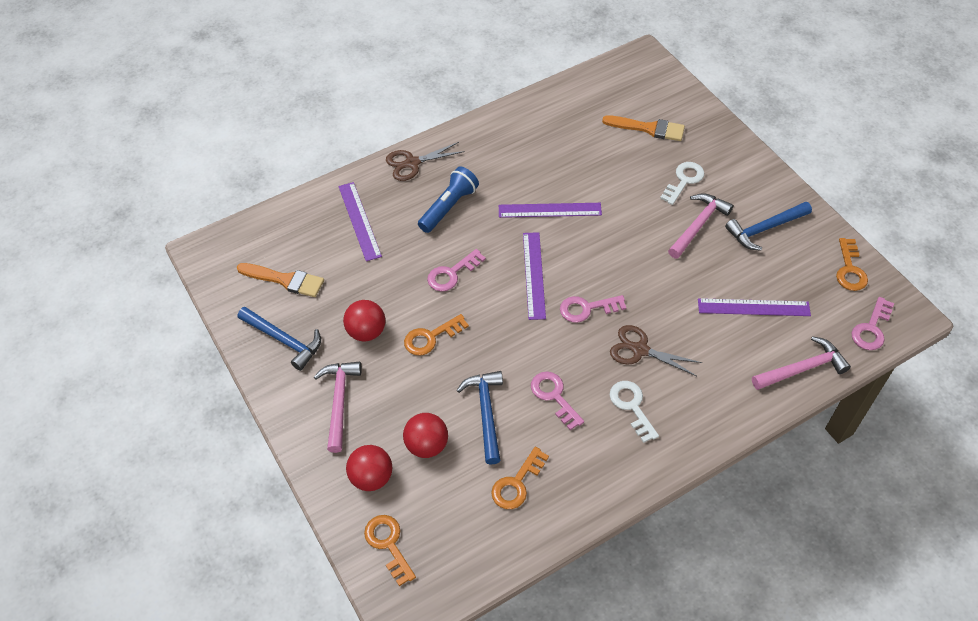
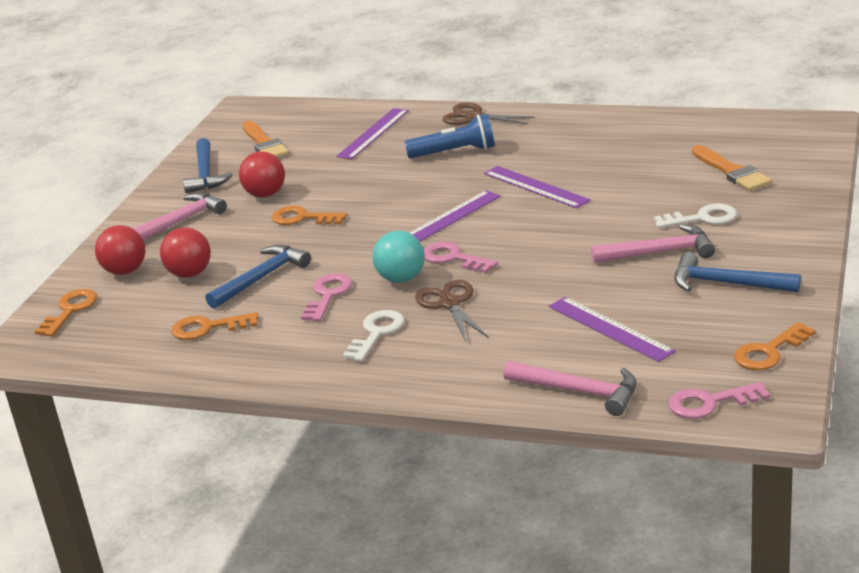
camera: 50 degrees right, 25 degrees down
(452, 273) = (385, 190): pink key -> none
(580, 349) = (401, 278): none -> turquoise ball

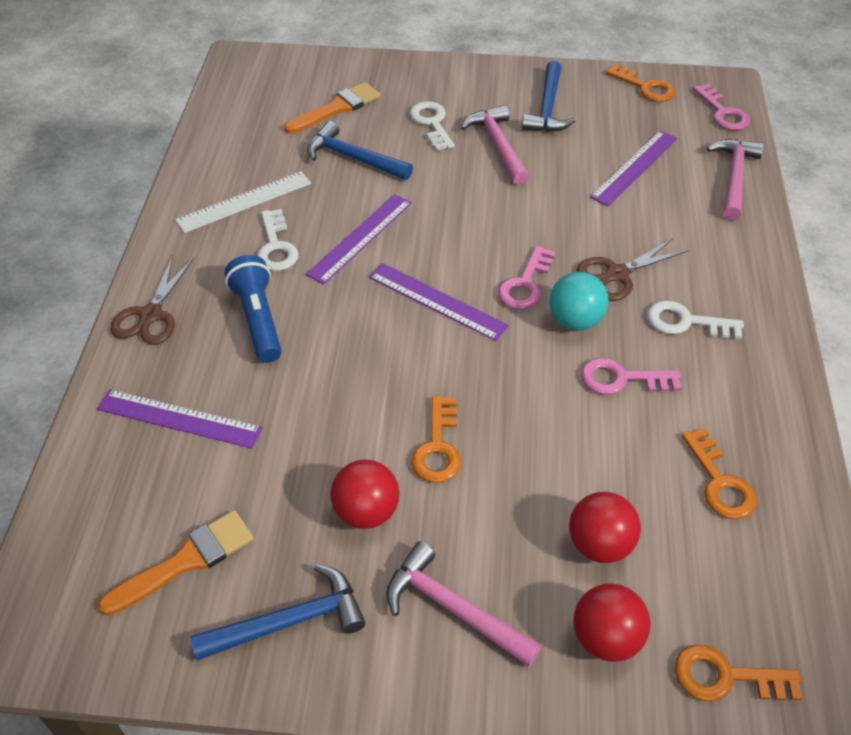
camera: 105 degrees left, 20 degrees up
(261, 278) = (596, 455): blue hammer -> blue hammer (353, 158)
(535, 154) = (276, 246): none -> white key
(595, 139) = (244, 202): none -> white ruler

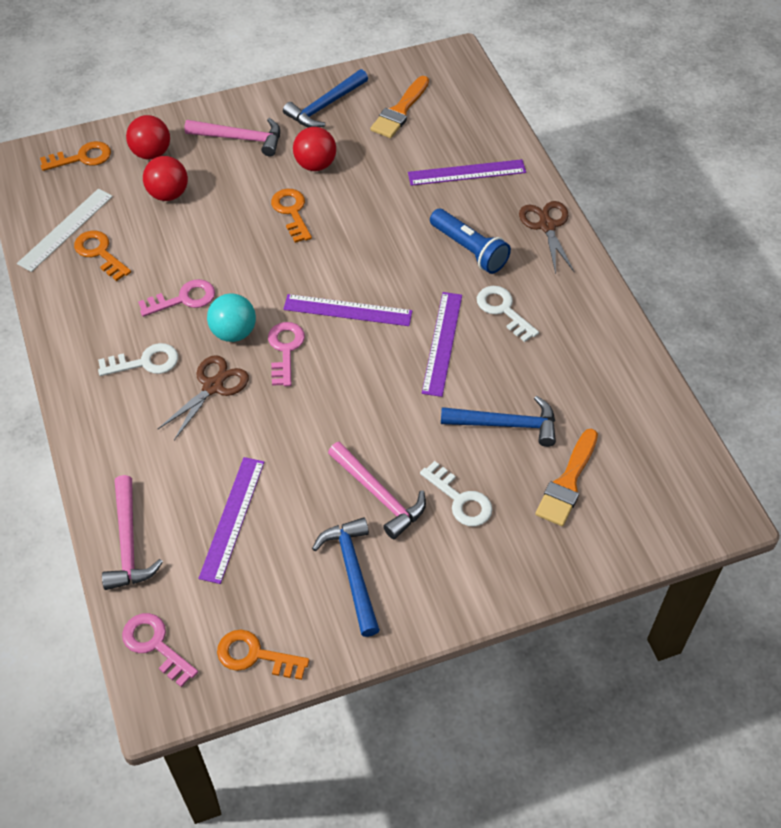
camera: 155 degrees right, 5 degrees up
(244, 202) = (563, 341): white ruler -> white ruler (65, 229)

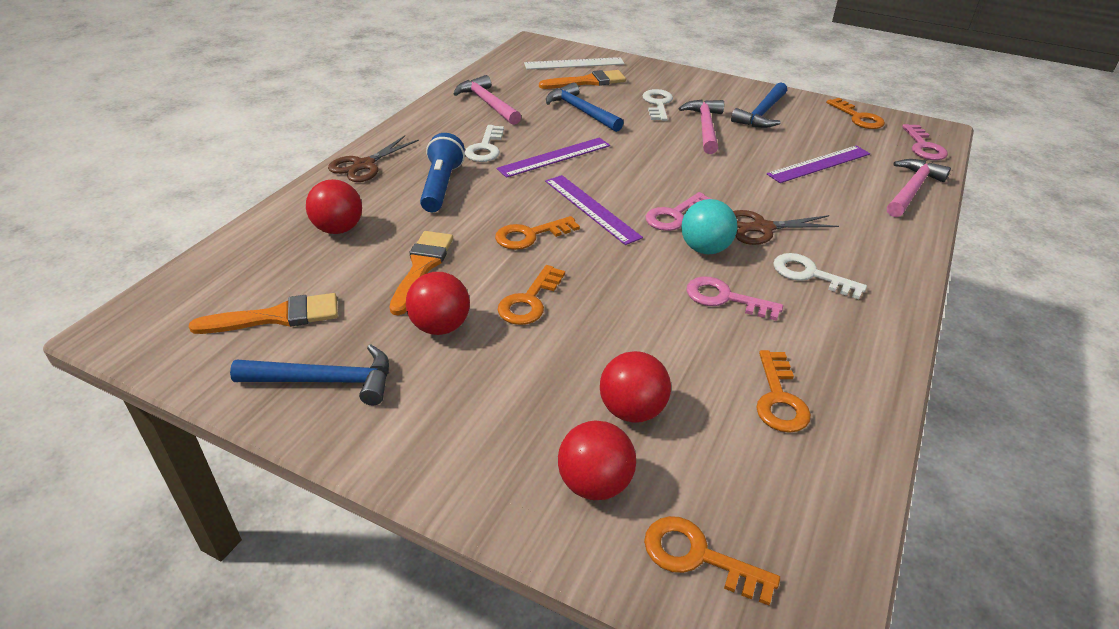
camera: 135 degrees left, 15 degrees down
(65, 229) = (803, 458): white ruler -> white ruler (574, 64)
(240, 138) = (467, 416): pink hammer -> pink hammer (487, 103)
(354, 256) = (530, 235): none -> orange key
(379, 187) = (422, 268): none -> orange brush
(466, 172) = (338, 229): purple ruler -> red ball

